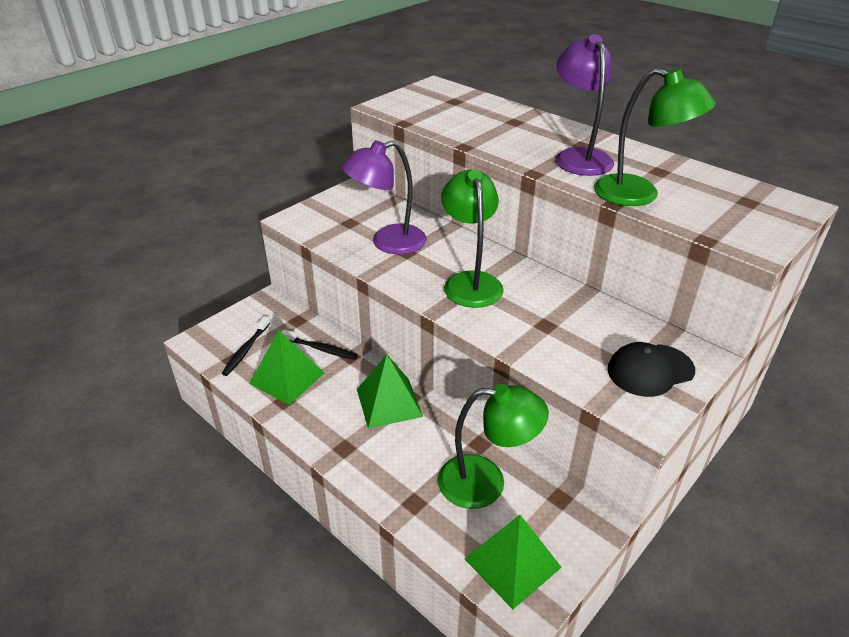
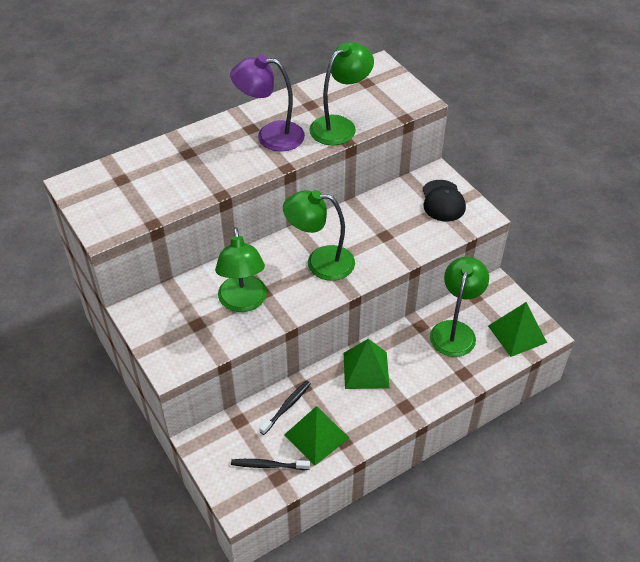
camera: 75 degrees left, 10 degrees up
(246, 350) = (268, 465): black toothbrush -> black toothbrush turned 150 degrees clockwise
(388, 242) = (243, 302): purple lamp -> green lamp

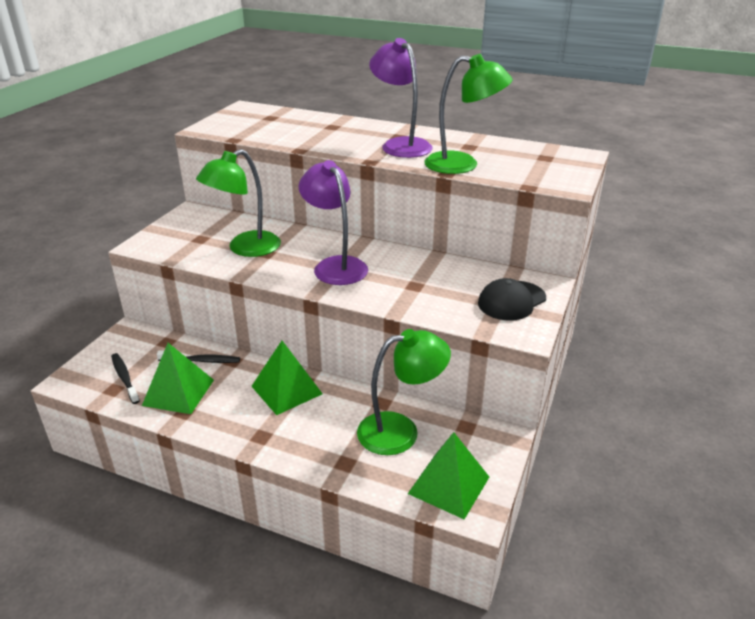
camera: 55 degrees right, 15 degrees down
(320, 262) = (335, 265): green lamp -> purple lamp

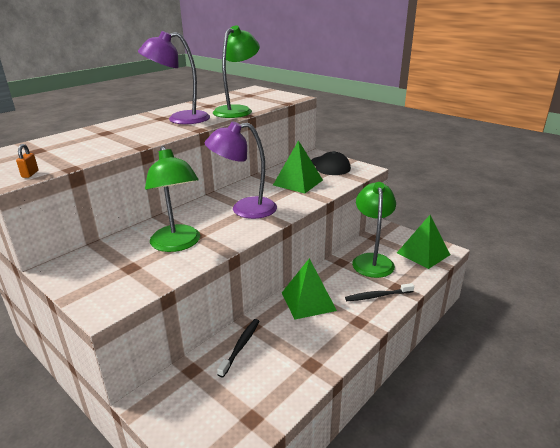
camera: 70 degrees left, 5 degrees down
(125, 378) = (237, 407): black toothbrush -> black toothbrush (377, 296)
(178, 392) = (281, 366): green pyramid -> green pyramid (298, 182)
(216, 131) = (30, 174): none -> orange padlock

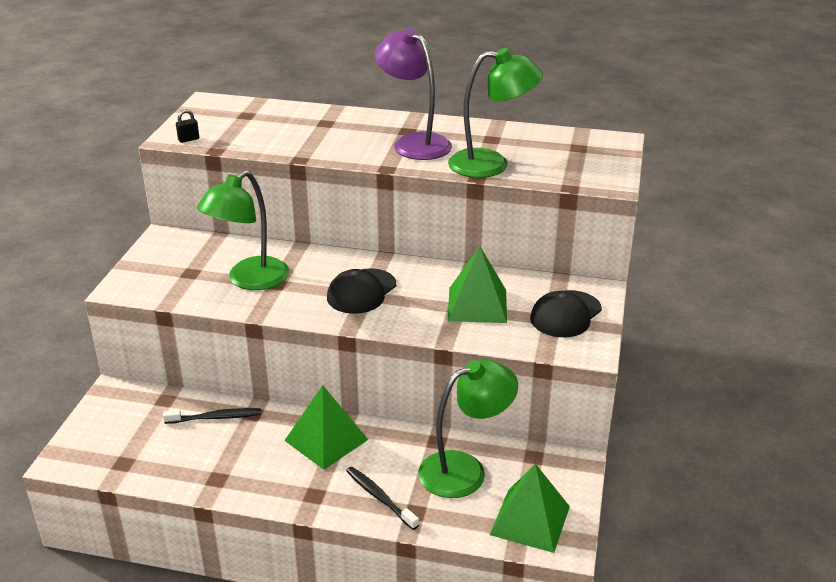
camera: 60 degrees right, 5 degrees up
(30, 174) = (188, 139): orange padlock -> black padlock
(244, 209) = (361, 291): purple lamp -> black cap

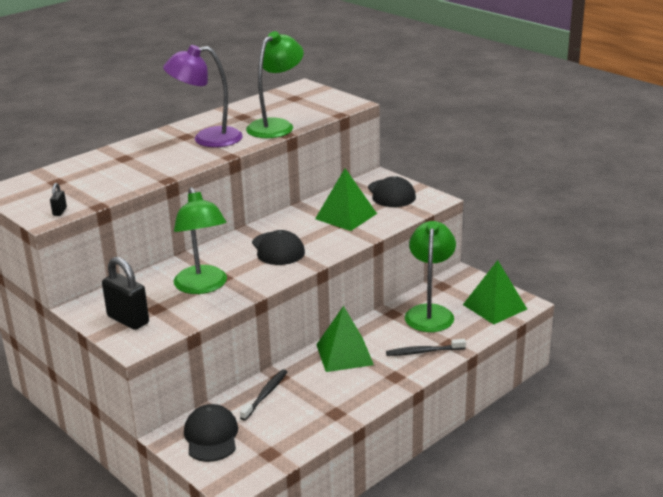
camera: 55 degrees left, 5 degrees down
(128, 414) = (211, 436): none -> black cap
(160, 267) = (128, 320): none -> black padlock

